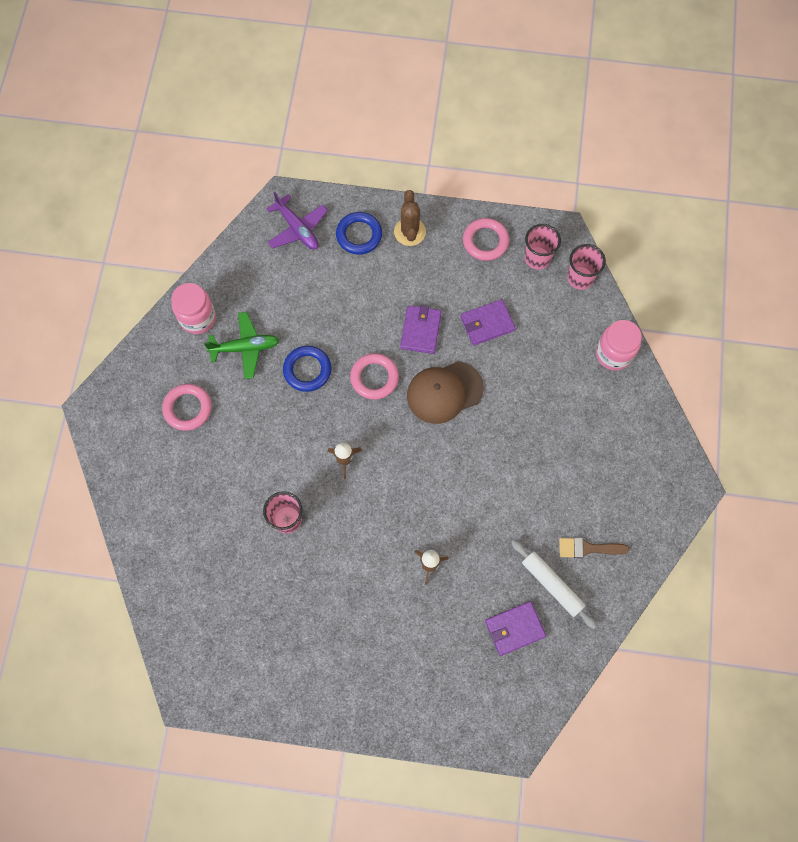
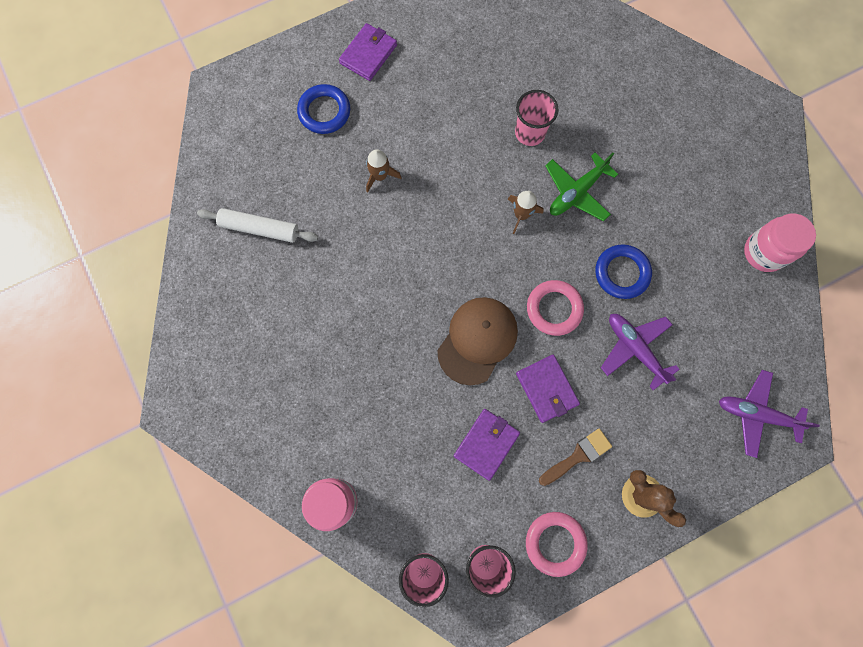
camera: 145 degrees right, 5 degrees up
(188, 408) = (695, 166): pink ring -> none
(245, 348) = (696, 254): green plane -> green plane (576, 192)
(341, 316) = (635, 349): none -> purple plane
(359, 235) = (690, 452): blue ring -> blue ring (324, 112)
(514, 628) = (271, 172): purple wallet -> purple wallet (368, 54)
(587, 548) = (245, 282): brown brush -> brown brush (578, 456)

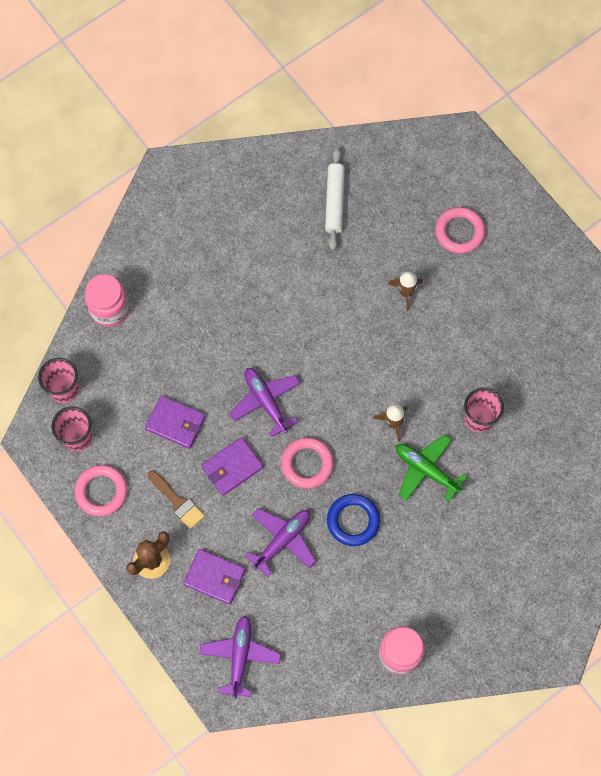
camera: 80 degrees right, 5 degrees down
(324, 112) = (459, 232): blue ring -> pink ring
(368, 54) = (528, 259): purple wallet -> purple wallet (215, 577)
(477, 340) = (266, 401): brown cap -> purple plane

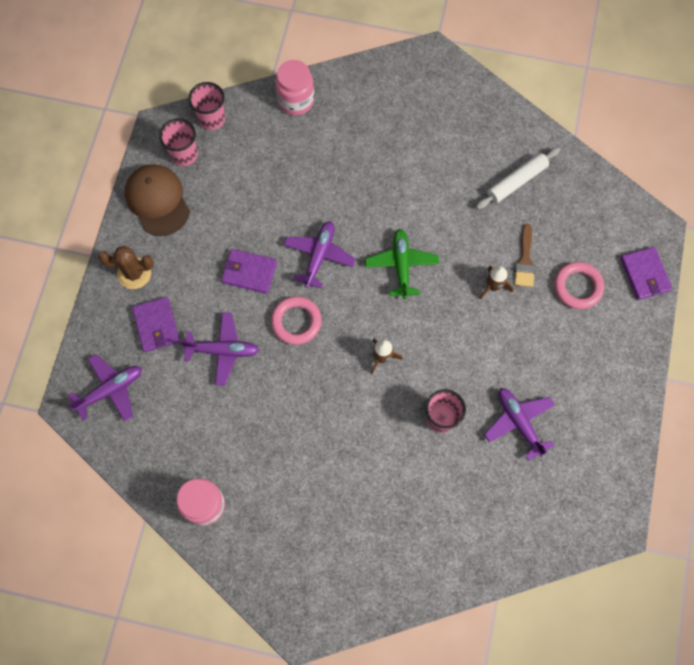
camera: 50 degrees right, 0 degrees up
(101, 491) = (157, 201): pink ring -> brown cap
(175, 423) = (250, 209): purple wallet -> purple wallet (644, 274)
(177, 502) = (192, 256): brown brush -> brown brush (525, 260)
(353, 521) = (280, 389): blue ring -> none
(426, 470) = (365, 411): green plane -> green plane (401, 265)
(529, 365) = (519, 422): none -> purple plane

